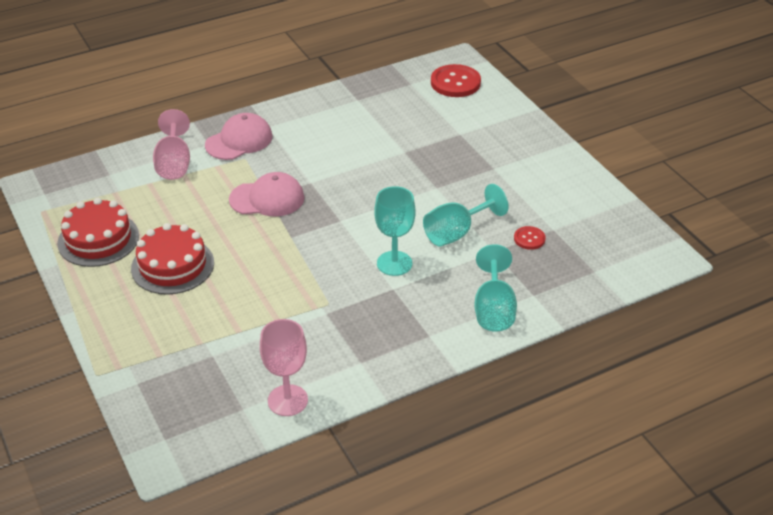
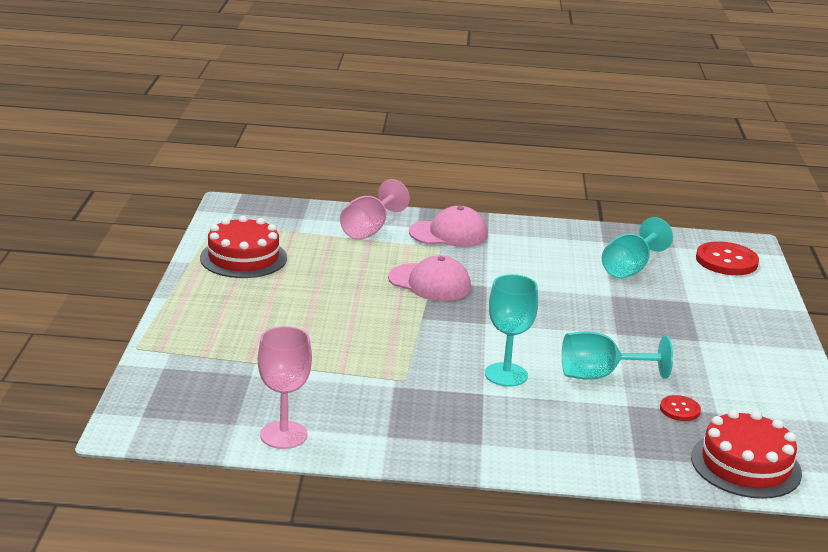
camera: 30 degrees right, 15 degrees down
(172, 265) = (288, 298): red cake -> red cake (745, 465)
(493, 309) = (576, 450): turquoise goblet -> turquoise goblet (630, 268)

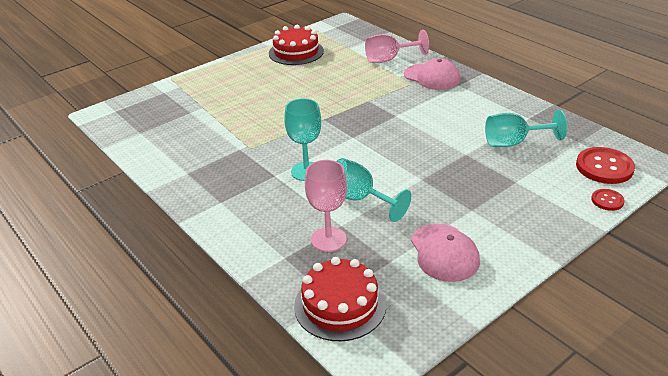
camera: 50 degrees right, 10 degrees up
(283, 435) = (147, 148): pink goblet -> pink goblet (328, 239)
(430, 283) = (365, 101): pink cap -> pink cap (444, 253)
(679, 409) = (368, 246): red button -> red button (607, 200)

